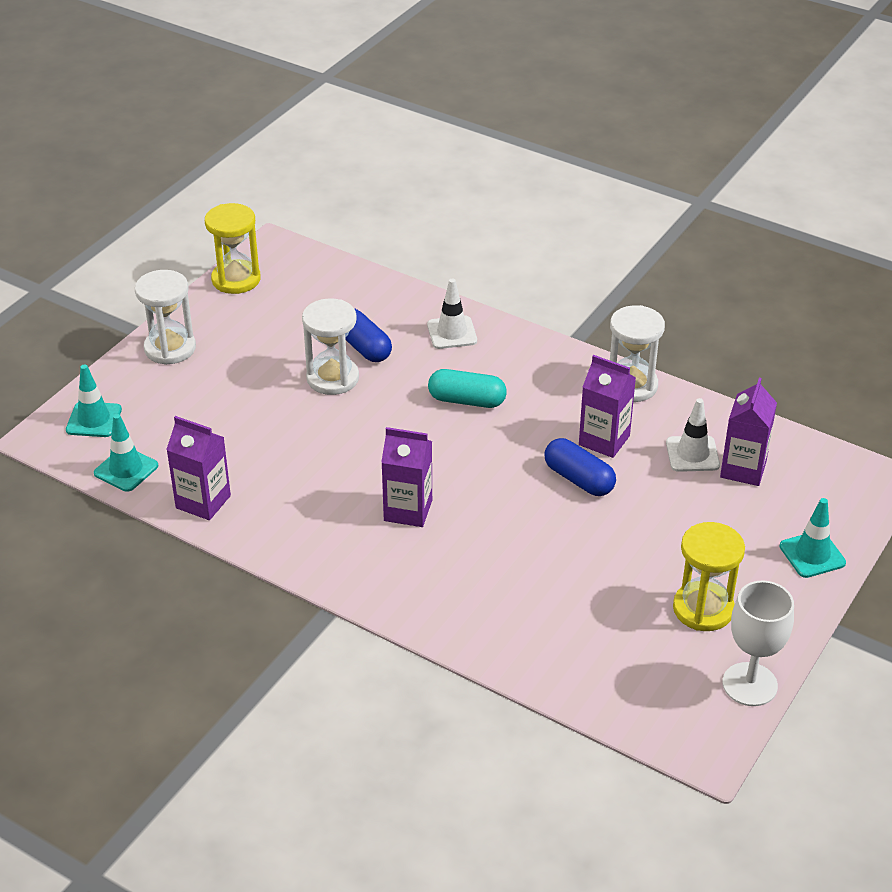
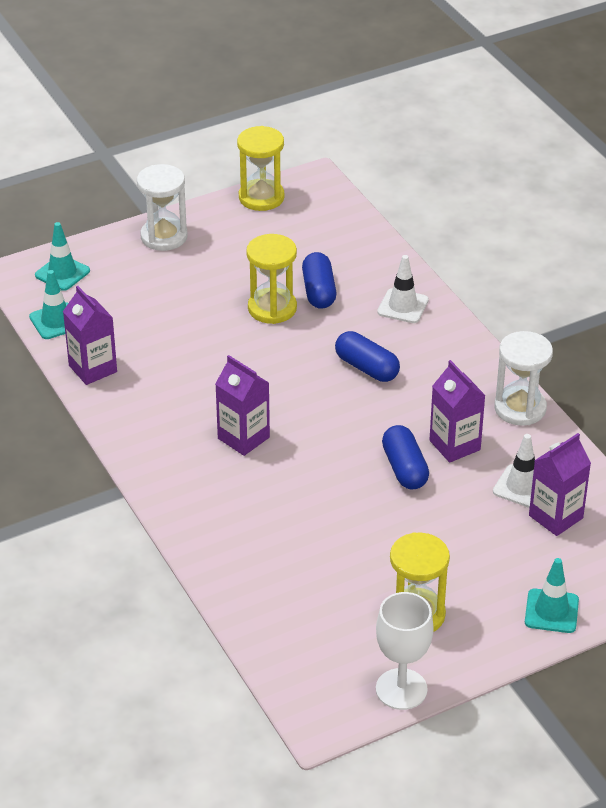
camera: 30 degrees right, 0 degrees up
(332, 378) = (272, 308): white hourglass -> yellow hourglass
(467, 400) = (367, 368): turquoise capsule -> blue capsule

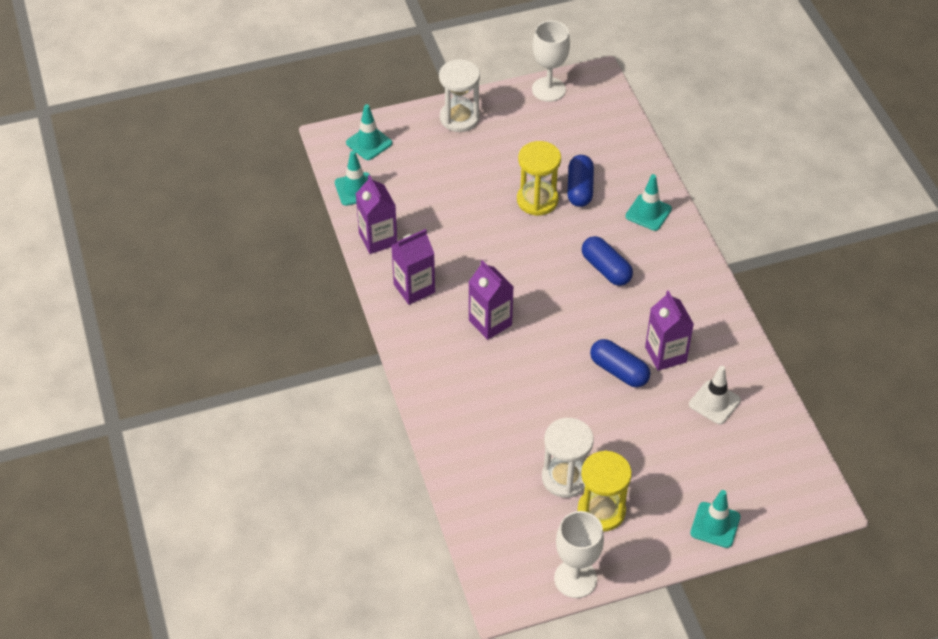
camera: 10 degrees right, 10 degrees up
(261, 197) = (548, 89): yellow hourglass -> white goblet
(403, 306) = (648, 213): white traffic cone -> turquoise traffic cone
(404, 468) = (619, 371): blue capsule -> blue capsule turned 45 degrees counterclockwise
(520, 408) = (728, 326): white hourglass -> white hourglass (565, 478)
(555, 517) = (737, 435): purple carton -> purple carton (414, 288)

